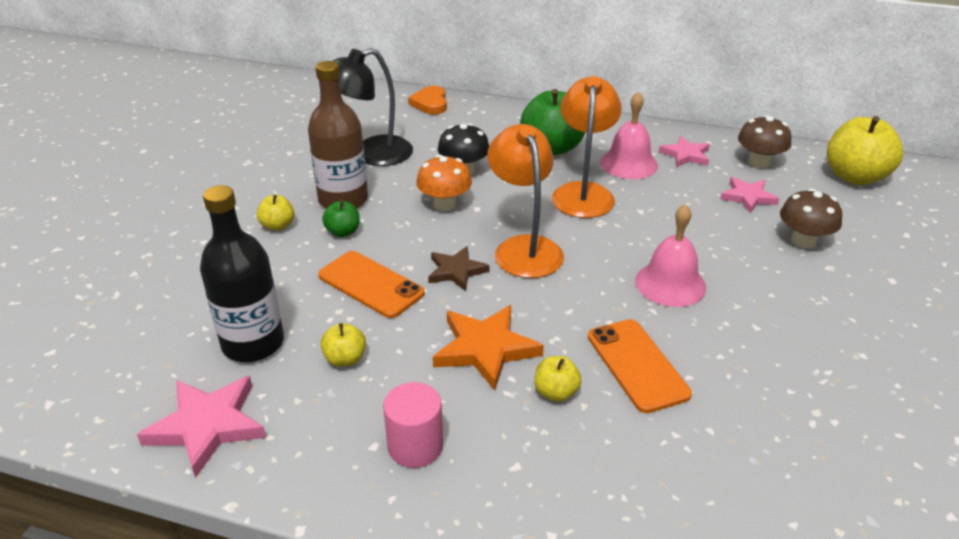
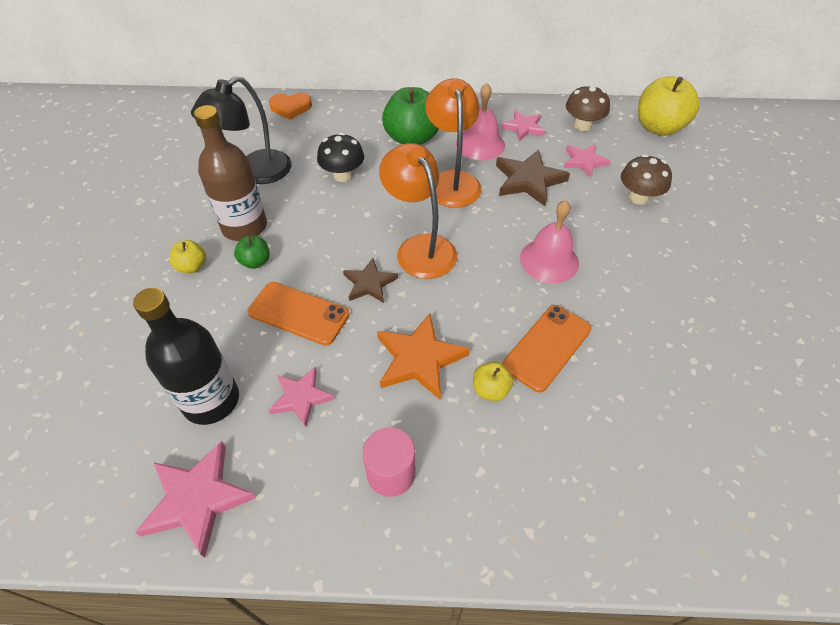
camera: 15 degrees left, 15 degrees up
(345, 359) = (301, 397): yellow apple -> pink star
(430, 103) = (290, 108): orange heart -> orange heart turned 75 degrees counterclockwise
(444, 204) = (337, 214): orange mushroom -> none
(637, 365) = (547, 347): orange phone -> orange phone turned 75 degrees clockwise
(673, 205) = (528, 180): none -> brown star

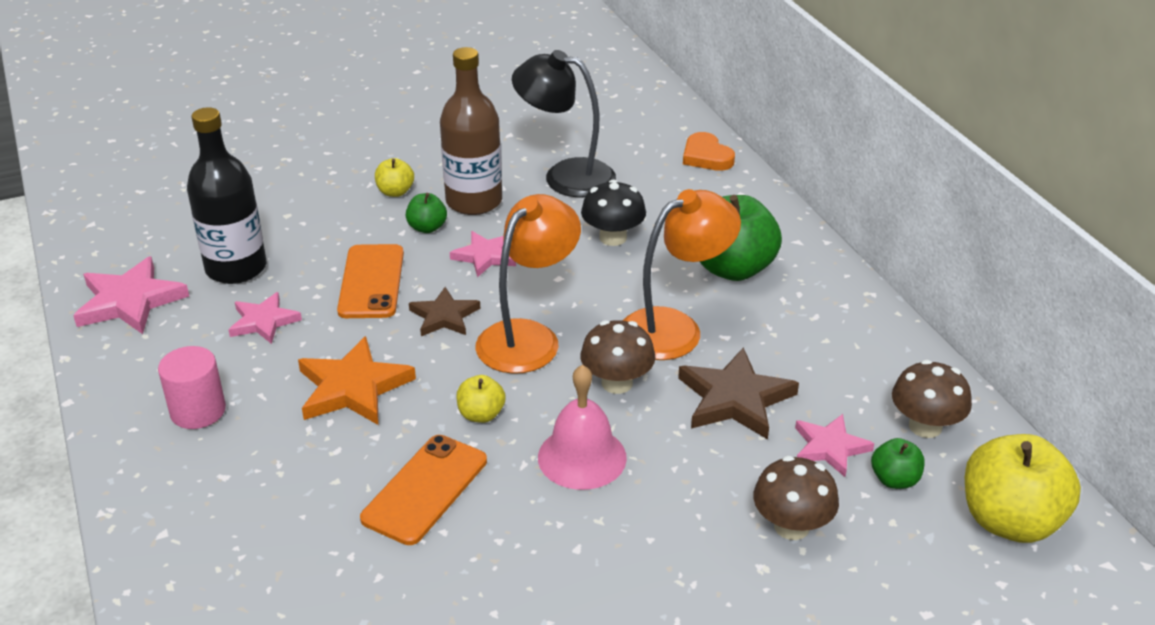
camera: 65 degrees right, 15 degrees down
(480, 144) = (776, 332): pink bell -> none
(489, 222) = (617, 383): none -> brown mushroom
(490, 390) = (336, 456): yellow apple -> yellow apple (481, 414)
(523, 127) = (856, 364): pink star -> pink star (485, 256)
(547, 347) = (425, 489): orange phone -> orange phone turned 75 degrees counterclockwise
(617, 150) = (894, 480): none -> green apple

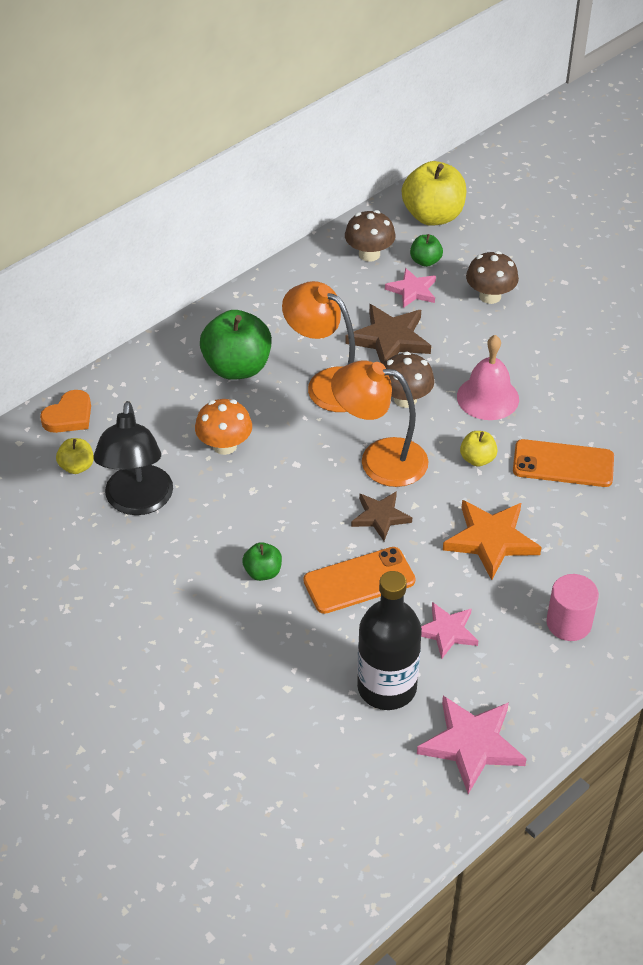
camera: 110 degrees left, 10 degrees up
(395, 192) = (214, 618): yellow apple -> yellow apple (77, 467)
(474, 201) = (207, 553): brown bottle -> none
(485, 256) = (288, 518): pink star -> none
(613, 237) = (224, 445): black mushroom -> orange mushroom

